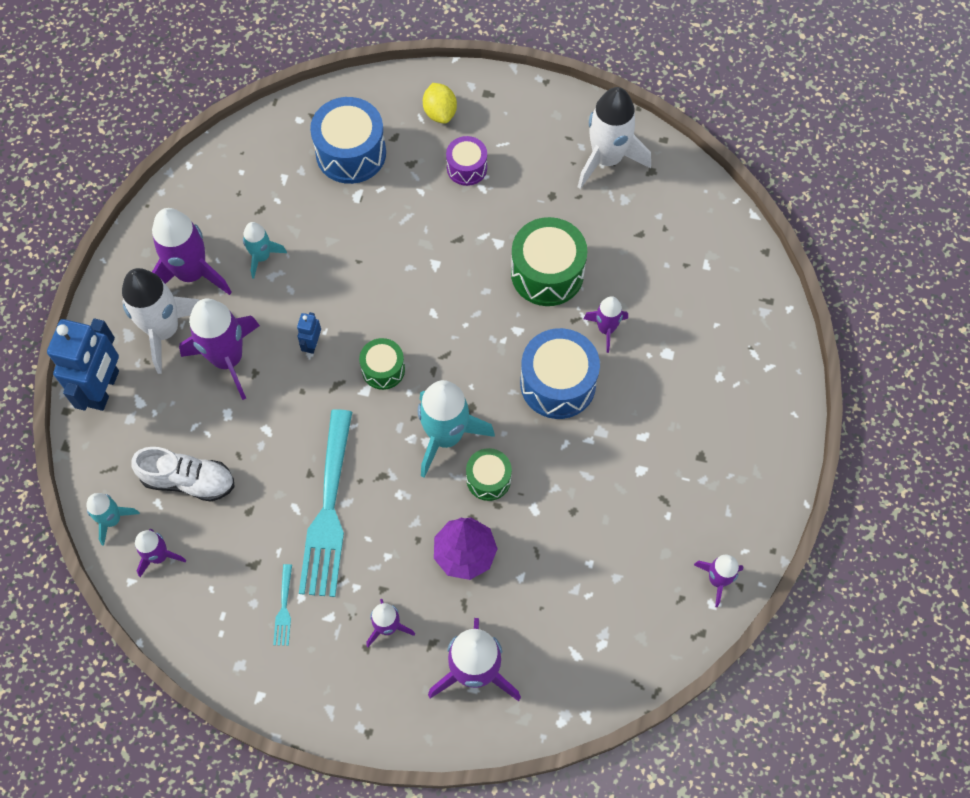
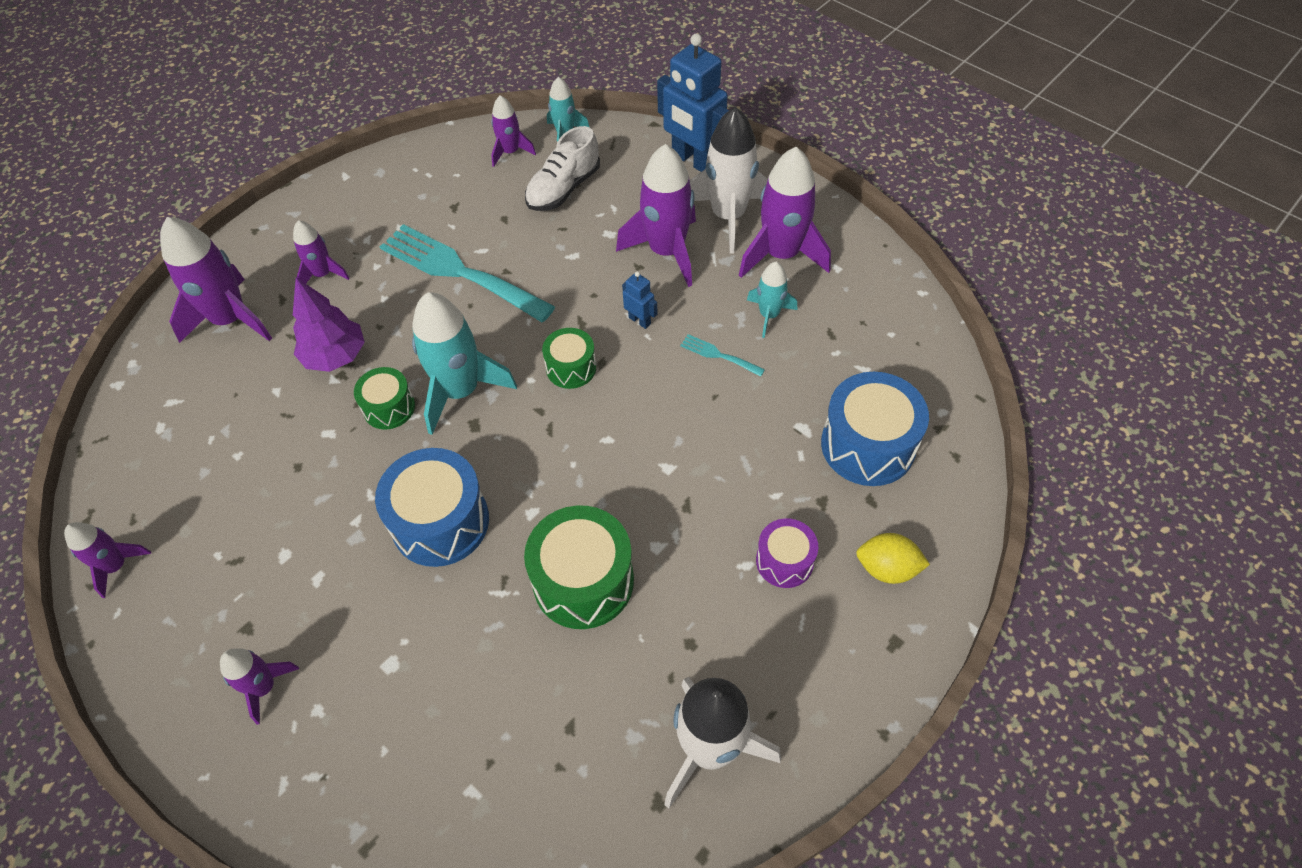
camera: 120 degrees right, 10 degrees down
(284, 609) = (400, 213): turquoise fork -> turquoise fork (718, 355)
(606, 329) = (468, 609): purple rocket -> purple rocket (264, 687)

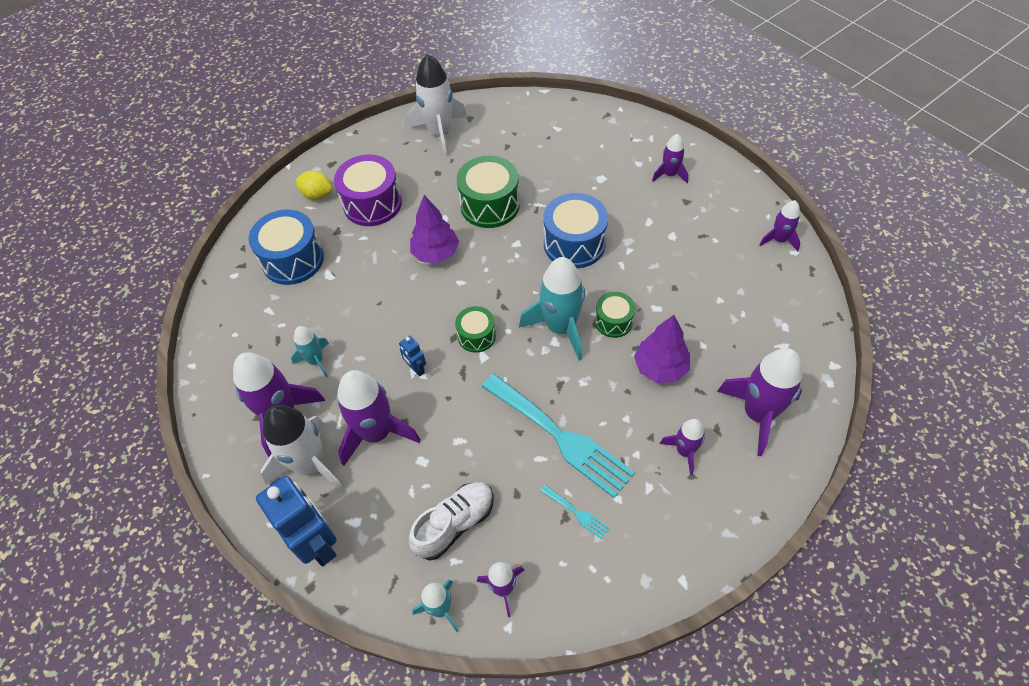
camera: 170 degrees left, 0 degrees up
(653, 480) = (436, 253): none -> purple tree
(718, 355) = (366, 333): turquoise fork -> turquoise fork (577, 513)
(784, 561) = (372, 204): purple drum -> purple drum, size x1.74

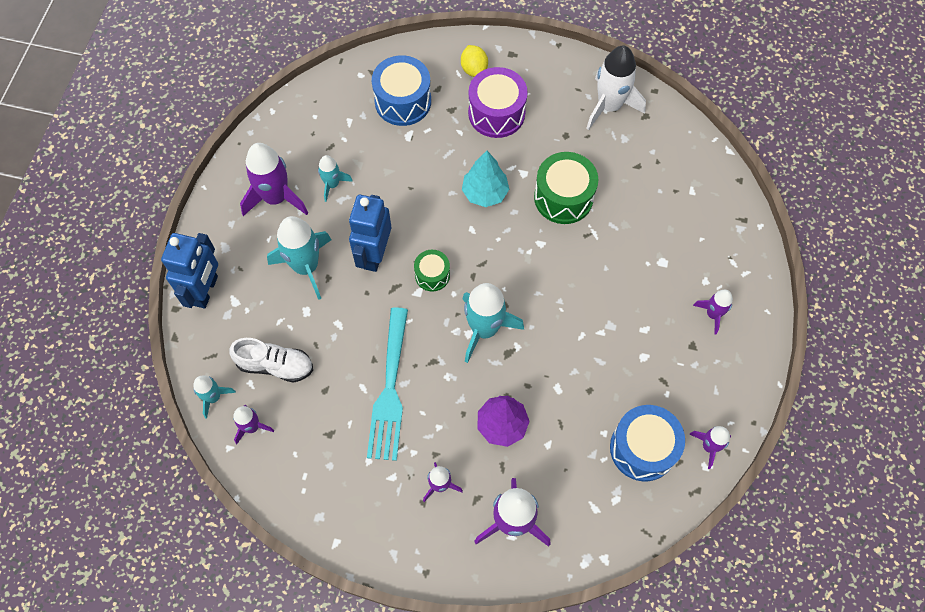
camera: 50 degrees right, 10 degrees up
(310, 465) = (254, 244): white rocket -> none
(376, 433) = (306, 266): purple rocket -> turquoise rocket
(416, 369) = (374, 254): blue robot -> blue robot, size x2.22
(436, 253) = (485, 193): purple tree -> turquoise tree
(574, 244) = (574, 286): blue drum -> blue drum (642, 448)
(577, 513) = (338, 439): turquoise fork -> none
(613, 321) = (520, 364): green drum -> none

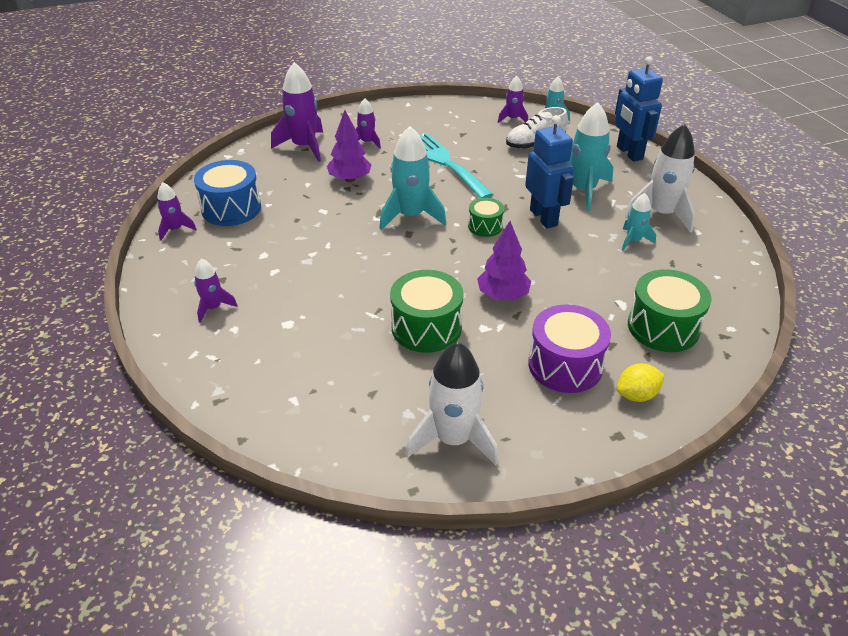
camera: 145 degrees right, 25 degrees down
(276, 197) = (661, 214): purple rocket -> white rocket
(403, 101) = (663, 327): blue drum -> green drum
(474, 69) = (636, 395): yellow lemon -> yellow lemon turned 60 degrees counterclockwise
(485, 193) = (502, 295): turquoise tree -> purple tree

